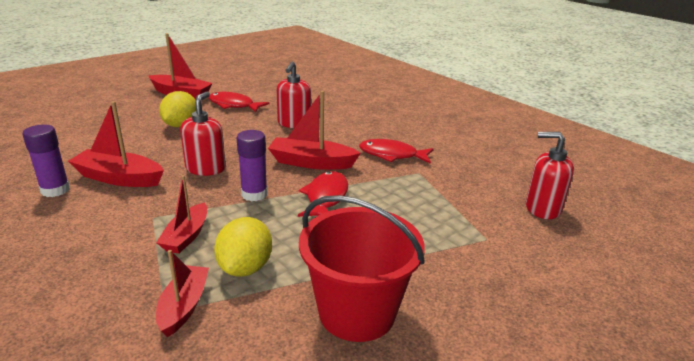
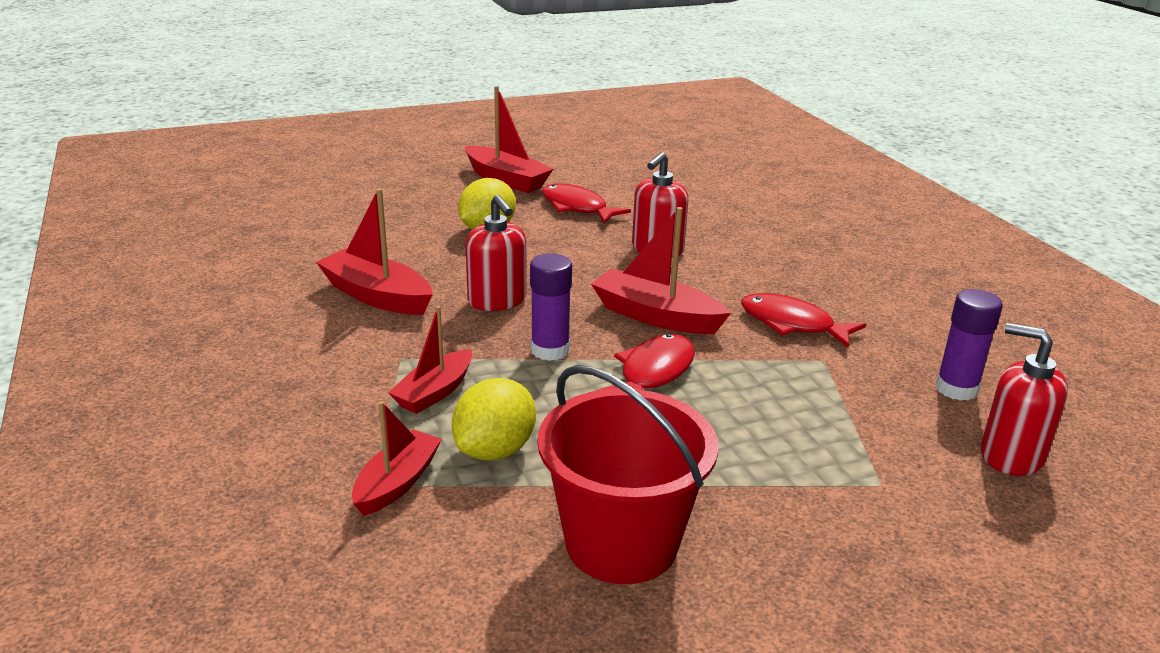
camera: 20 degrees right, 0 degrees up
(55, 190) = (293, 299): purple glue stick -> purple glue stick (956, 389)
(206, 168) = (497, 300): red soap dispenser -> red soap dispenser turned 120 degrees clockwise

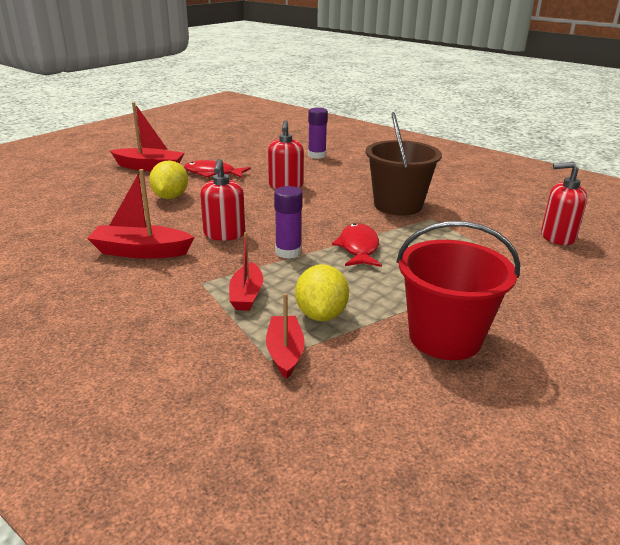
camera: 30 degrees left, 0 degrees up
(497, 300) = (224, 234): red soap dispenser -> red soap dispenser turned 60 degrees clockwise
(656, 316) = (325, 219): red boat -> none
(792, 324) = (398, 205): red fish -> brown bucket
(956, 389) = (503, 215): purple glue stick -> purple glue stick (317, 155)

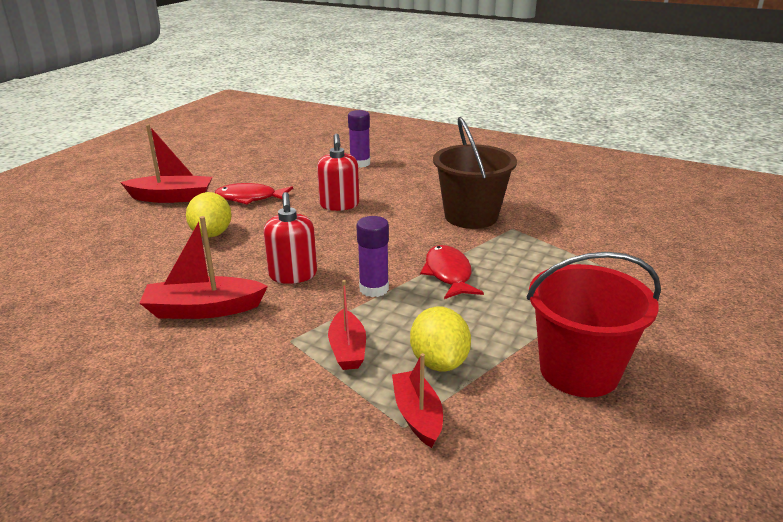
camera: 10 degrees left, 0 degrees up
(557, 237) = (646, 236): red soap dispenser -> none

